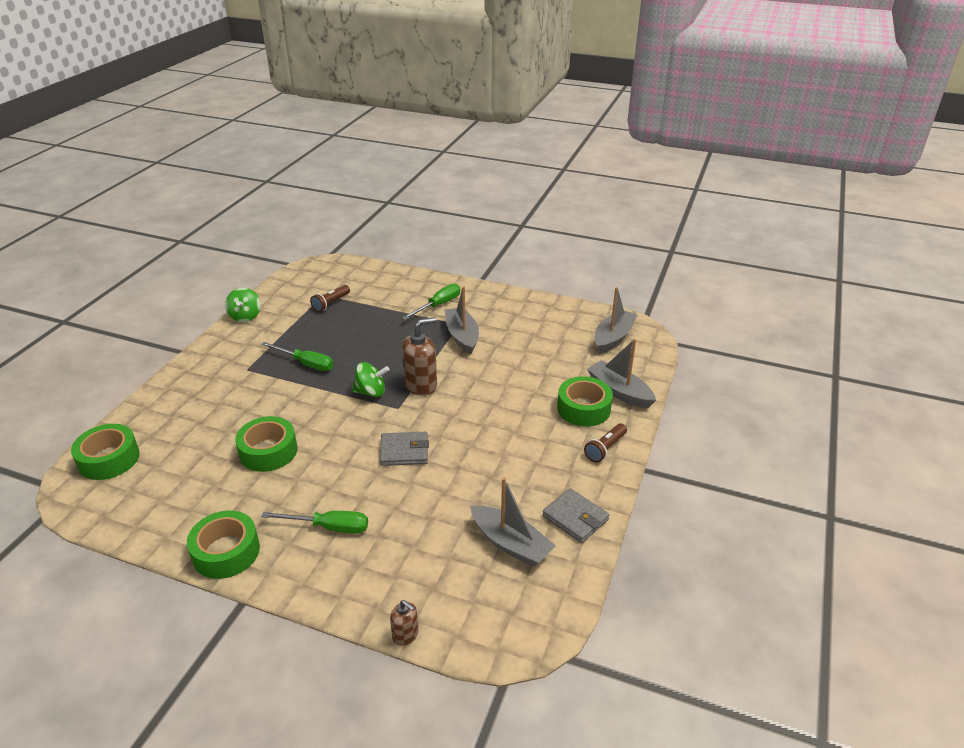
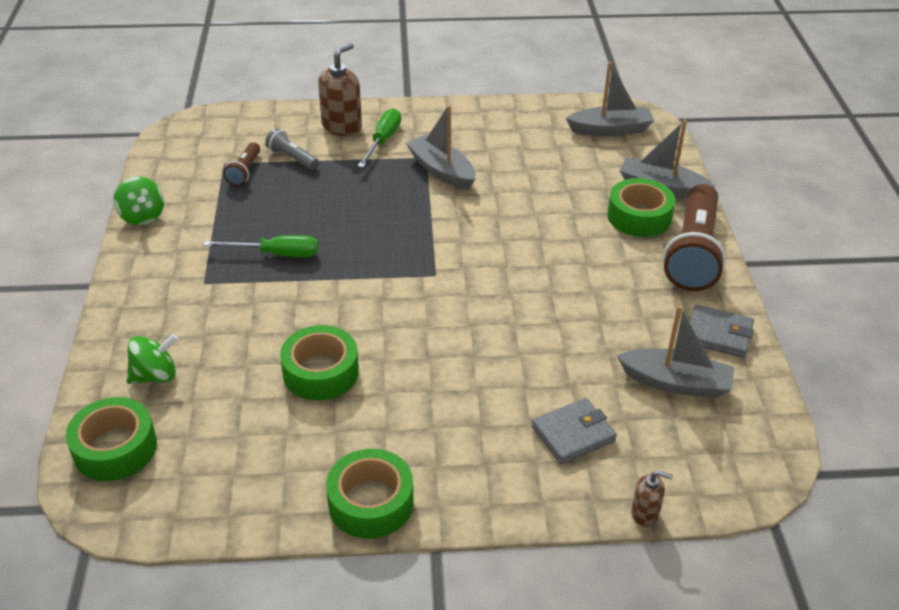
camera: 25 degrees left, 5 degrees up
(329, 527) = (468, 433): green screwdriver -> none
(368, 302) = (292, 158): none -> grey flashlight
(371, 392) = (388, 266): green spinning top -> green spinning top (155, 375)
(404, 451) = (483, 322): grey wallet -> grey wallet (573, 434)
(421, 385) = (440, 241): brown soap dispenser -> brown soap dispenser (342, 126)
(605, 448) = (693, 253): brown flashlight -> brown flashlight, size x2.14
(613, 338) = (610, 130): grey boat -> grey boat turned 75 degrees clockwise

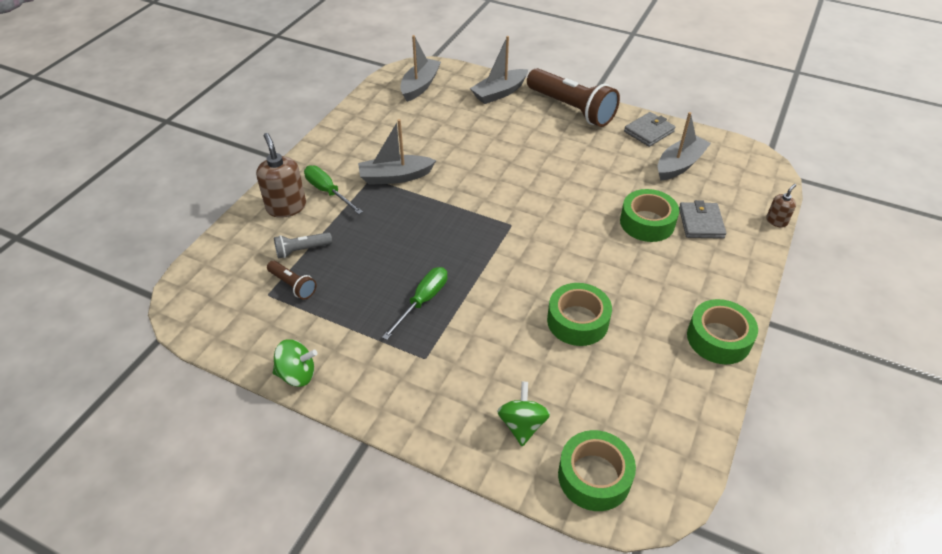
camera: 60 degrees left, 5 degrees up
(639, 216) = (520, 113): green tape -> green tape (647, 222)

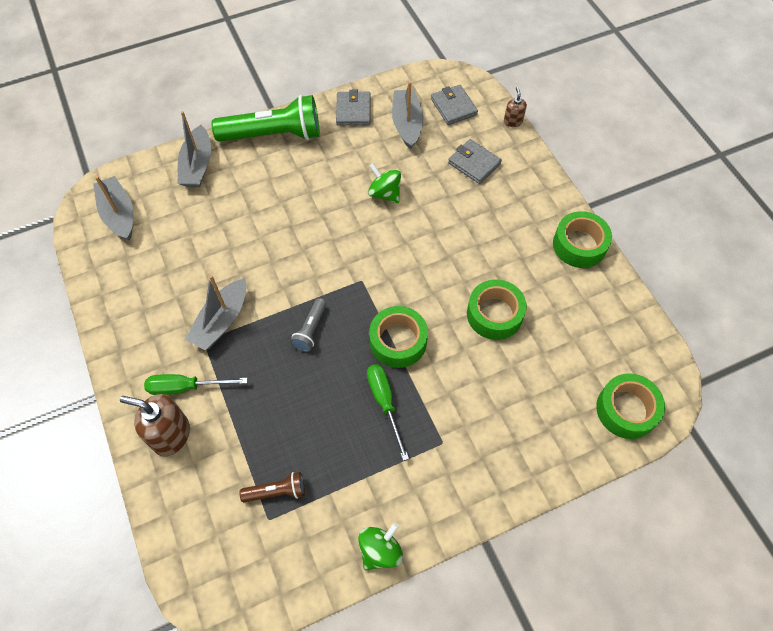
camera: 50 degrees left, 15 degrees up
(302, 250) = (240, 457): grey flashlight -> grey flashlight (310, 330)
(522, 425) = (553, 422): green spinning top -> green spinning top (384, 193)
(571, 109) = (273, 135): brown flashlight -> green flashlight
(647, 222) = (443, 194): green tape -> green tape (398, 341)
(735, 179) = (453, 107): none -> grey wallet

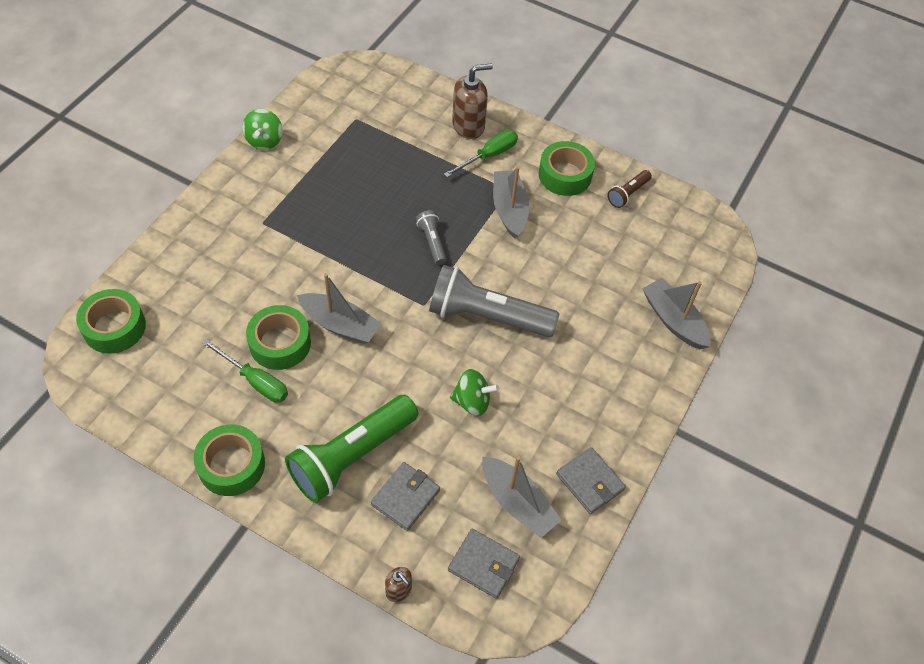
camera: 140 degrees right, 5 degrees down
(119, 214) = (684, 239): grey boat -> grey boat (340, 324)
(273, 135) = (640, 397): green flashlight -> green flashlight (351, 456)
(276, 491) = (363, 134): brown flashlight -> brown flashlight (627, 194)
(322, 244) = (487, 316): none -> grey flashlight
(385, 403) = (328, 224): green screwdriver -> green screwdriver (255, 381)
(398, 341) = (352, 273): green tape -> green tape (565, 175)
(474, 163) = (405, 497): grey wallet -> grey wallet turned 60 degrees counterclockwise

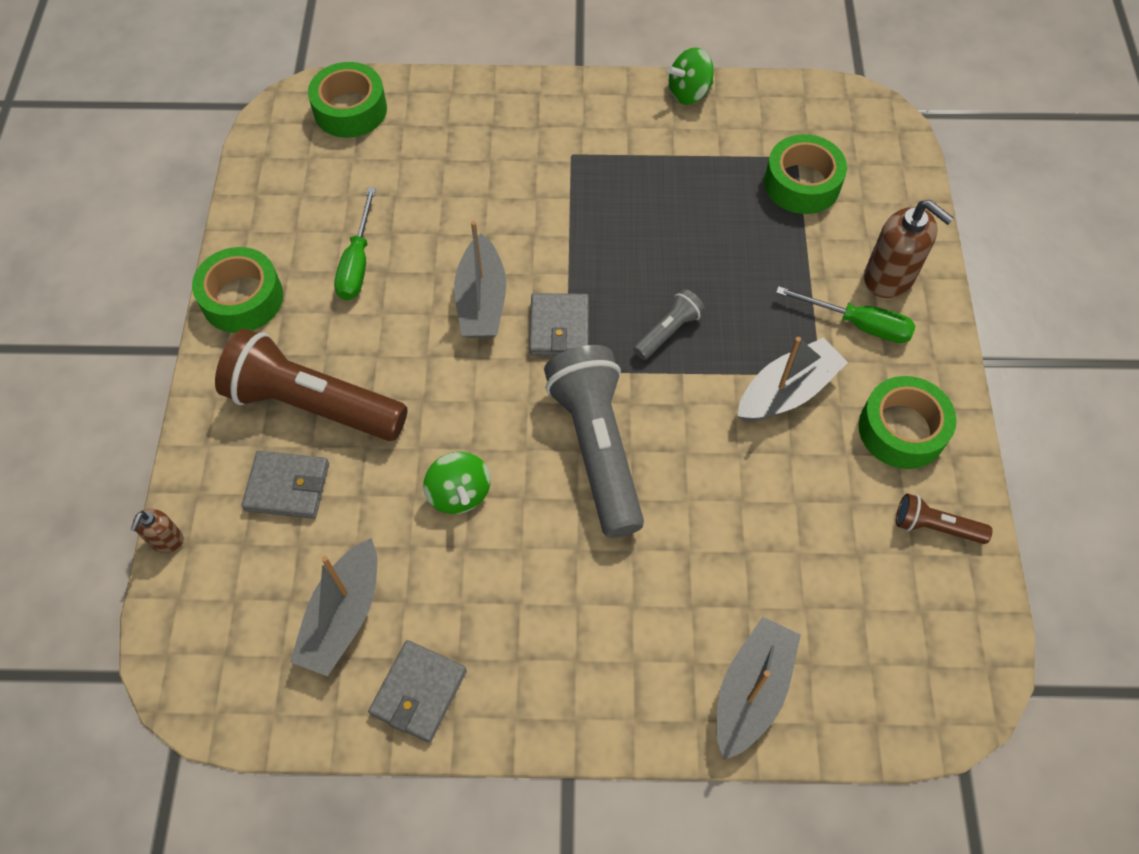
camera: 65 degrees right, 5 degrees up
(280, 343) = (420, 258): green tape -> green tape (802, 183)
(351, 456) = (313, 404): green flashlight -> brown flashlight
(483, 564) = (239, 617): grey wallet -> grey wallet (559, 327)

